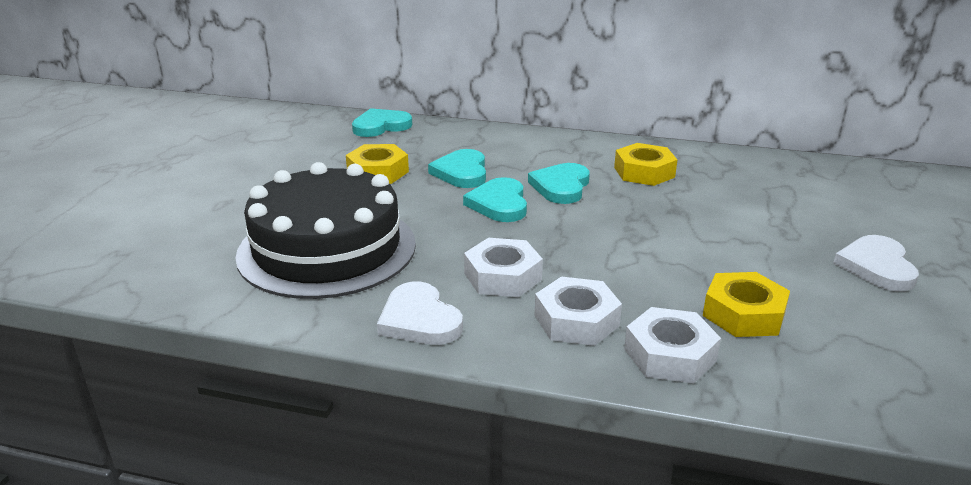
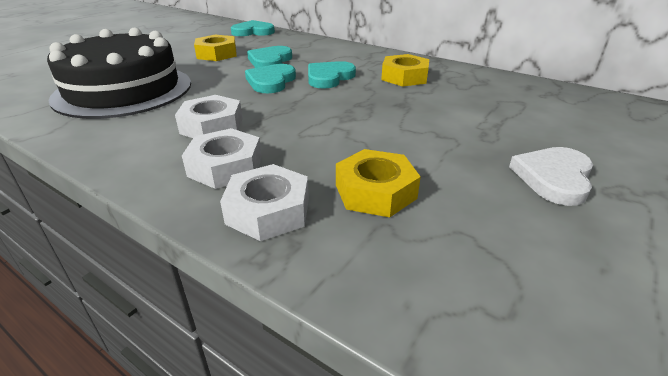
camera: 20 degrees right, 5 degrees up
(419, 319) = (116, 143): white heart -> none

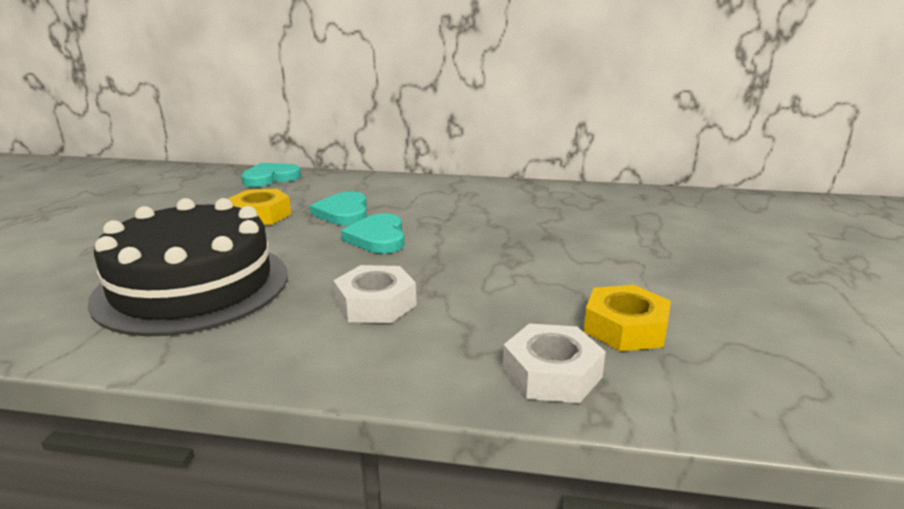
camera: 25 degrees left, 10 degrees down
(225, 167) = (451, 343): white nut -> none
(329, 77) = (439, 221): turquoise heart -> none
(404, 77) = (518, 206): yellow nut -> none
(553, 178) = (748, 277): white heart -> none

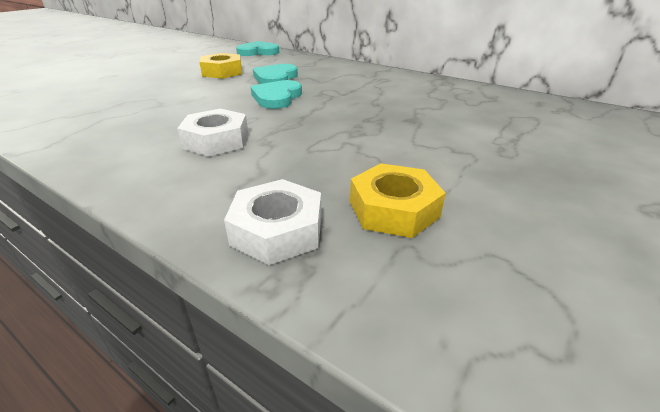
camera: 25 degrees right, 10 degrees up
(193, 286) = (127, 105): black cake -> none

